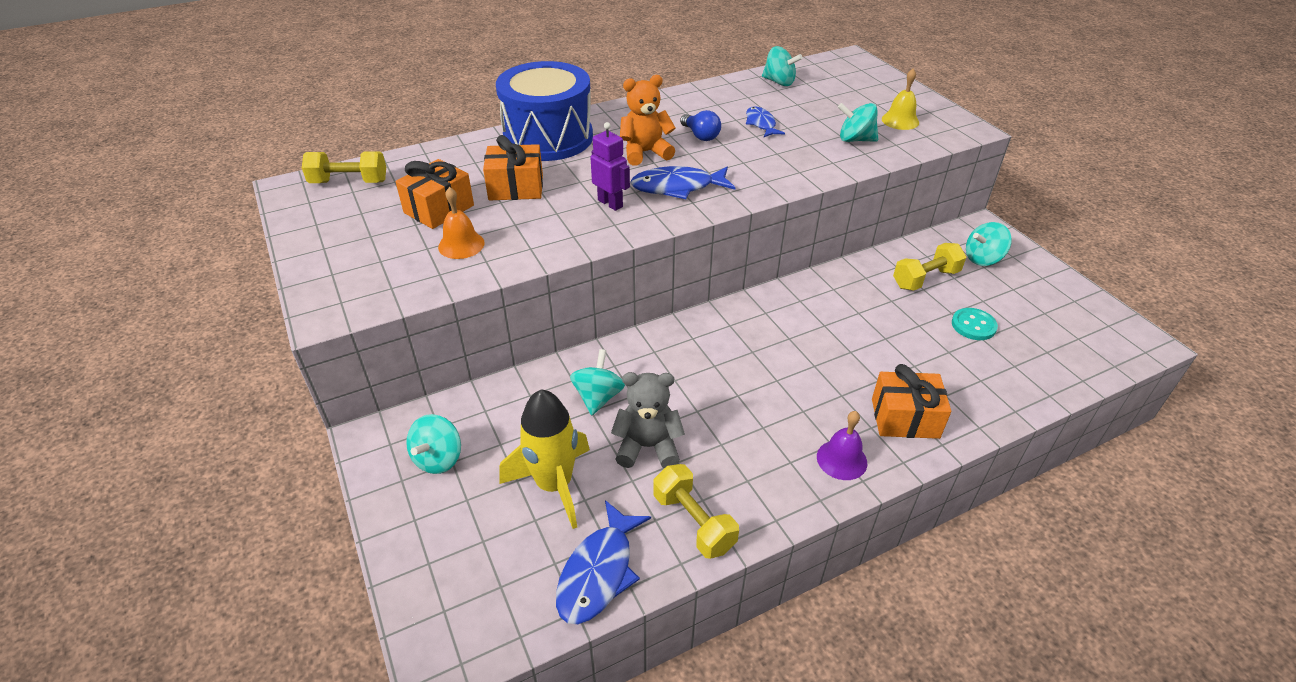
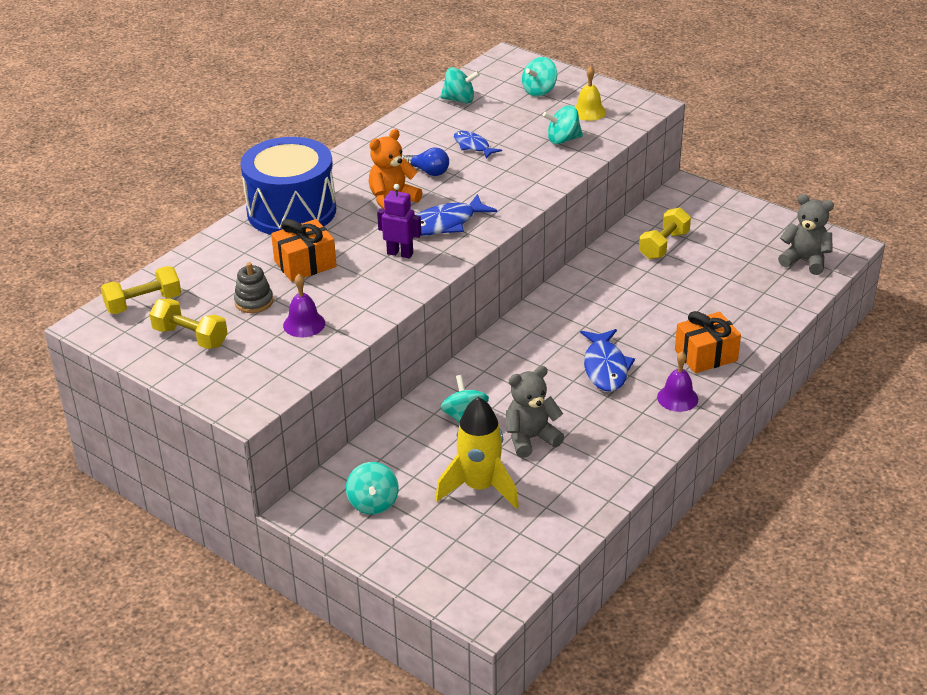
camera: 25 degrees left, 5 degrees down
(439, 209) = (254, 302): orange gift -> grey stacking toy
(461, 245) = (304, 324): orange bell -> purple bell
(599, 572) = (555, 526): blue fish -> blue fish (605, 367)
(693, 522) = (599, 473): yellow dumbbell -> yellow dumbbell (190, 337)
(973, 325) = (719, 271): turquoise button -> none
(983, 259) = (699, 215): turquoise spinning top -> turquoise spinning top (539, 91)
(1083, 344) = (805, 261): none -> grey teddy bear

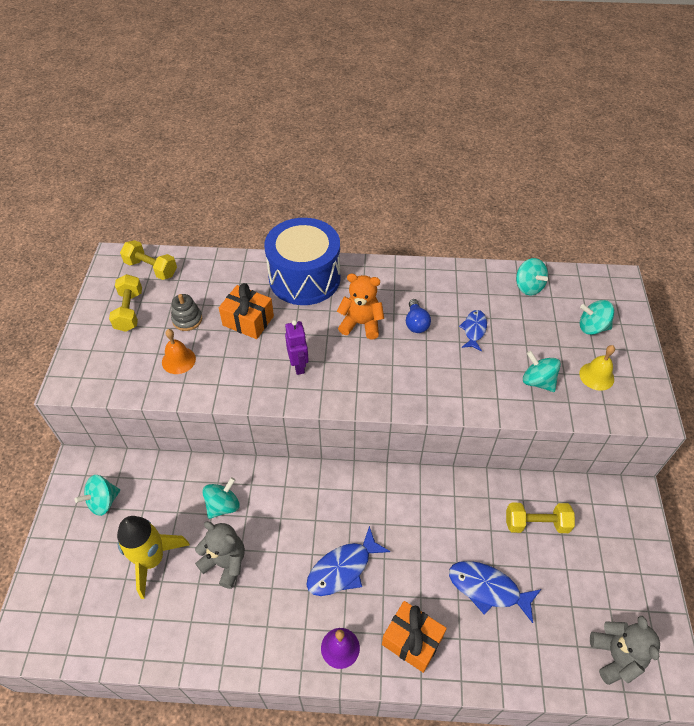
camera: 55 degrees right, 15 degrees up
(304, 324) = (178, 360): purple bell -> orange bell
(445, 224) = (357, 371): blue fish -> blue fish (488, 589)

